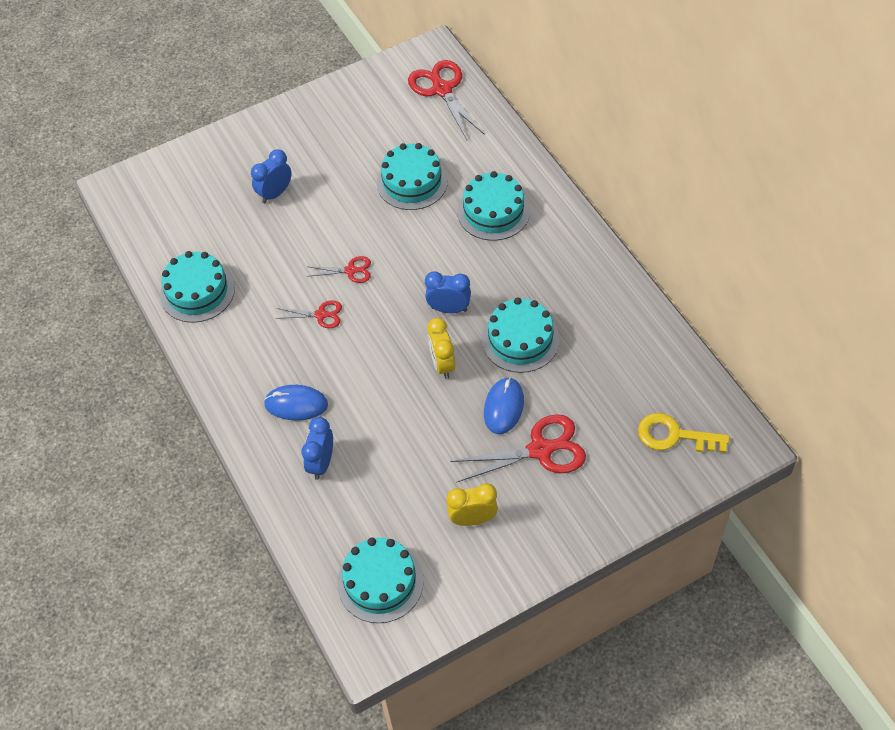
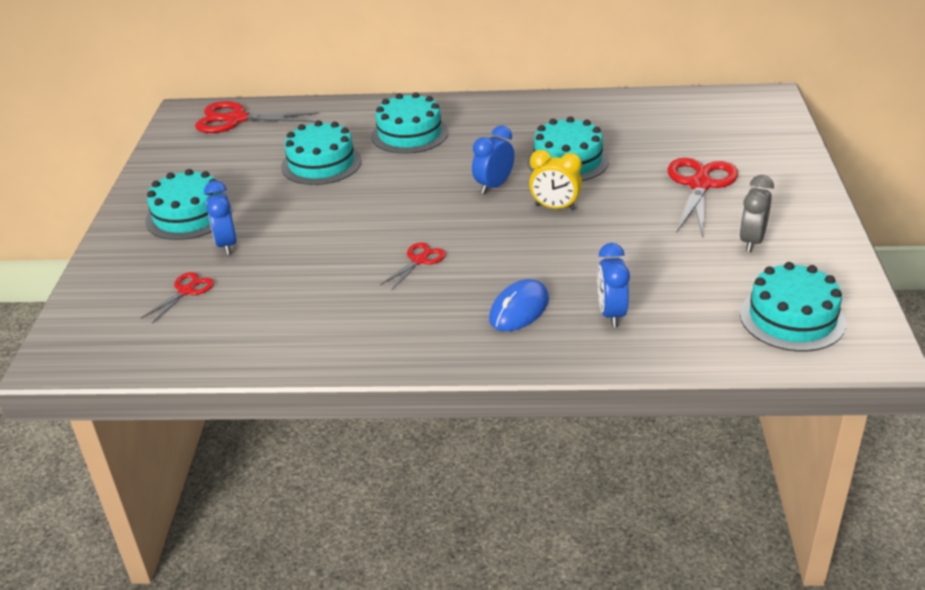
camera: 60 degrees left, 20 degrees down
(197, 291) = (290, 336): turquoise cake -> turquoise cake (189, 215)
(321, 463) = (611, 314): blue clock -> blue clock turned 45 degrees clockwise
(351, 270) = (384, 227): red scissors -> red scissors (186, 291)
(473, 519) = (752, 241): yellow clock -> grey clock
(504, 407) = (635, 189): blue mouse -> none
(674, 436) = (736, 121): yellow key -> none

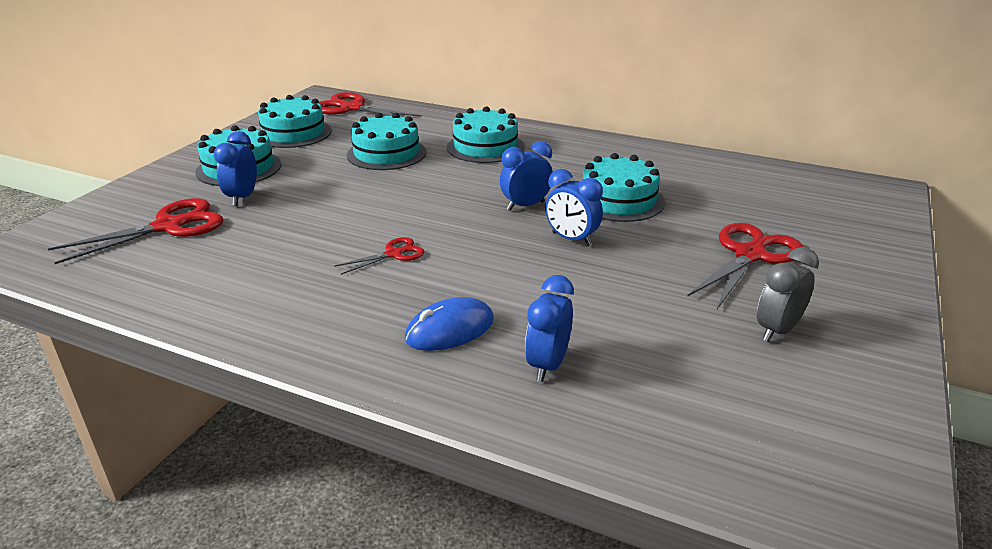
camera: 20 degrees right, 5 degrees down
(186, 291) = (169, 226): red scissors -> red scissors, size x1.86
(555, 207) = (571, 239): yellow clock -> blue clock
(792, 318) = (777, 440): turquoise cake -> turquoise cake (293, 133)

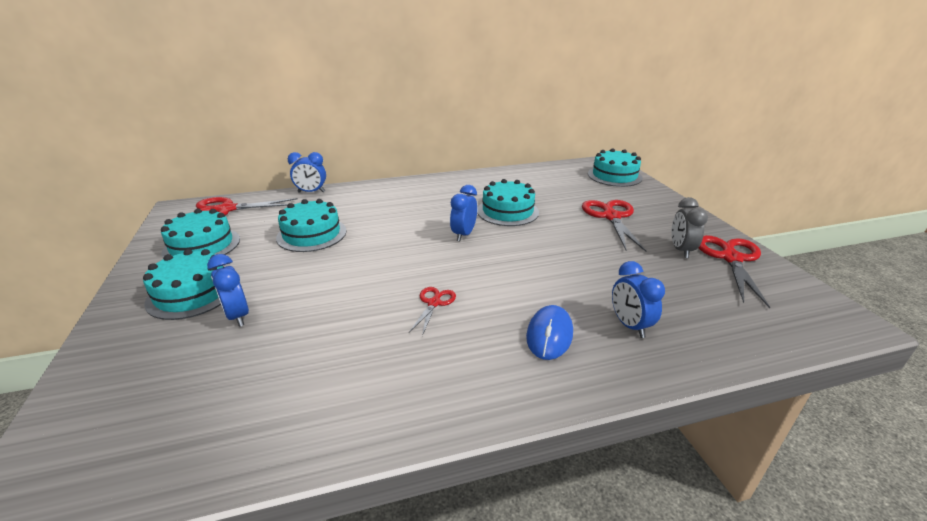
camera: 40 degrees left, 0 degrees up
(169, 226) = (199, 374): red scissors -> red scissors (731, 258)
(485, 147) = (377, 206): turquoise cake -> turquoise cake (614, 176)
(571, 239) = (521, 244): blue clock -> blue clock (311, 192)

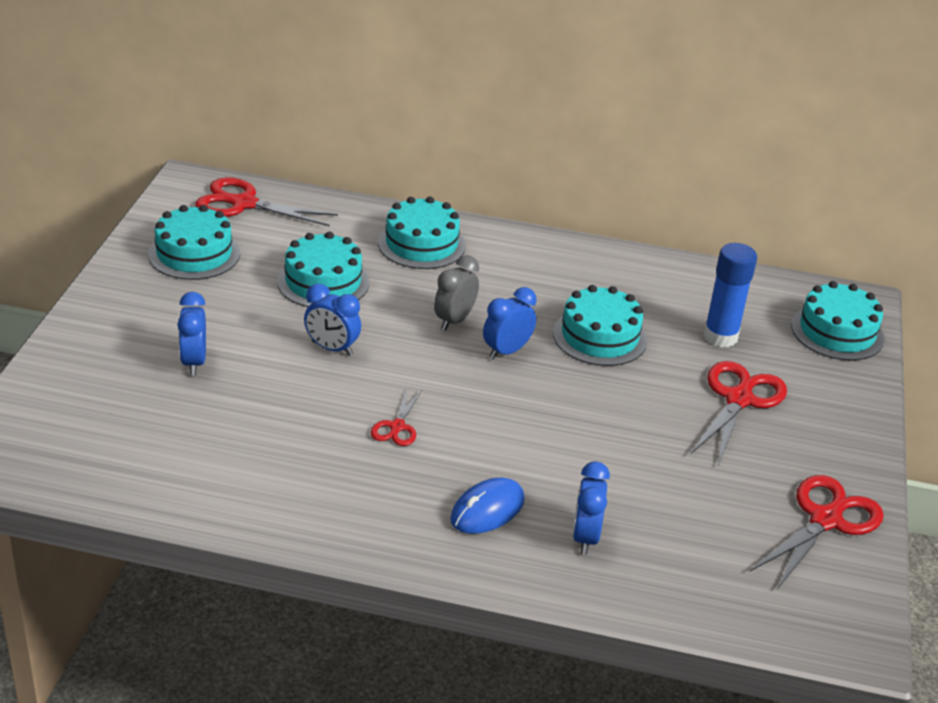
camera: 25 degrees right, 5 degrees up
(192, 293) = (162, 317): turquoise cake -> turquoise cake (421, 244)
(311, 192) = (362, 208): blue clock -> blue clock (332, 348)
(434, 303) = (397, 427): red scissors -> red scissors turned 150 degrees clockwise
(567, 193) = (720, 336): none -> blue glue stick
(681, 250) = (771, 483): grey clock -> grey clock (454, 321)

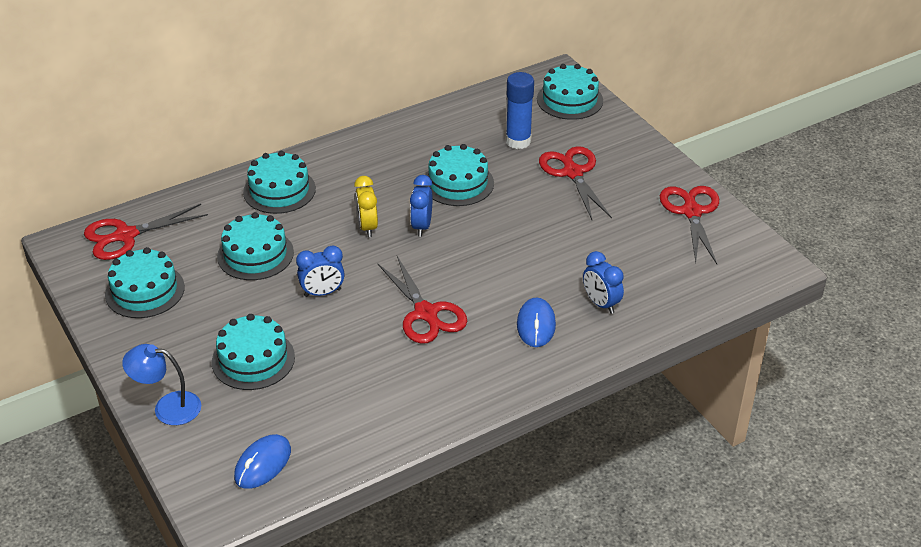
camera: 40 degrees left, 5 degrees up
(74, 449) = (262, 464): none -> blue mouse
(75, 352) = (168, 407): none -> blue lamp
(194, 362) = (253, 359): blue clock -> turquoise cake
(397, 427) = (426, 313): red scissors -> red scissors, size x1.86
(454, 321) = (367, 227): grey clock -> yellow clock

